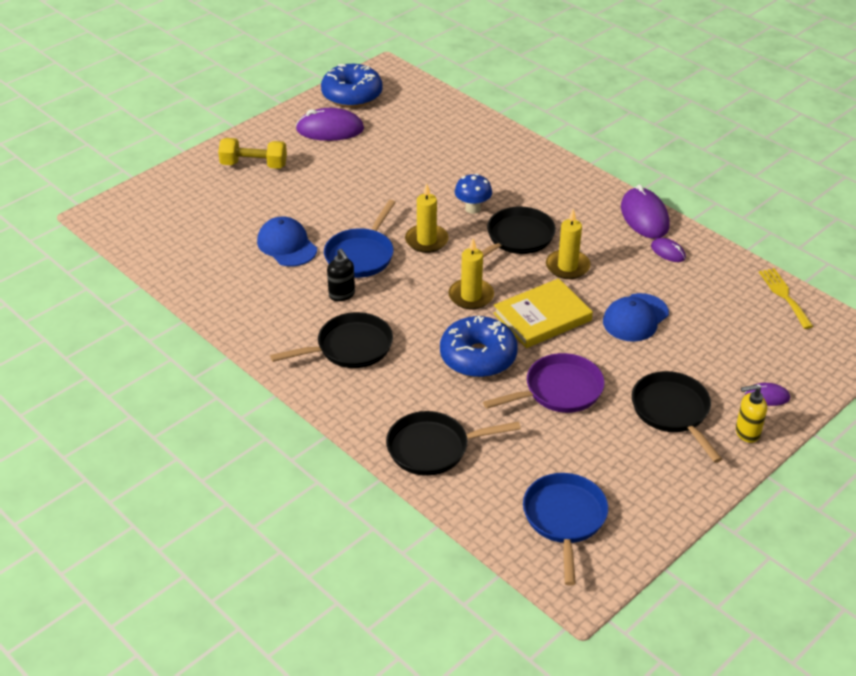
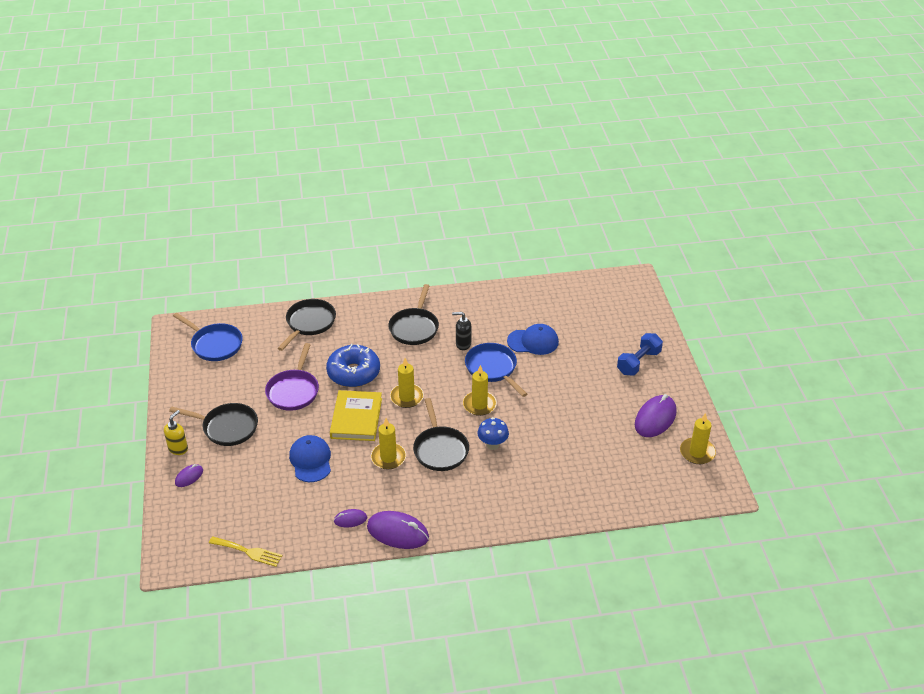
camera: 125 degrees right, 0 degrees up
(254, 165) = (638, 362): yellow dumbbell -> blue dumbbell
(352, 95) = (697, 452): blue donut -> yellow candle

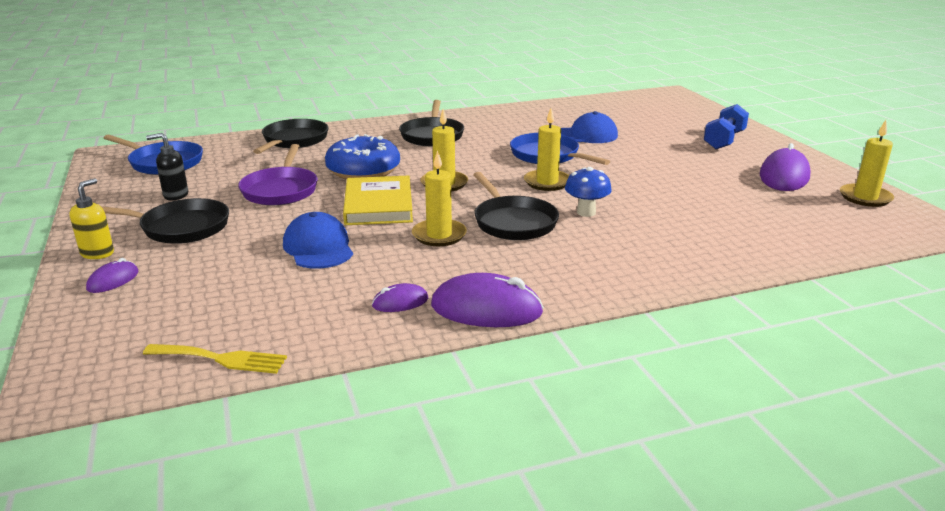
camera: 10 degrees left, 15 degrees down
(463, 344) = (499, 142): black soap dispenser -> black soap dispenser (175, 195)

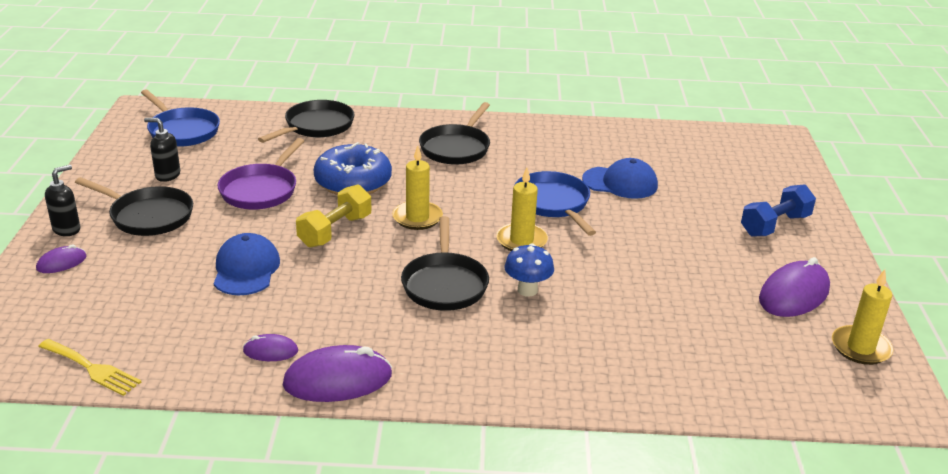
camera: 20 degrees right, 5 degrees up
(98, 253) = (67, 229): yellow soap dispenser -> black soap dispenser
(378, 205) = (335, 231): yellow book -> yellow dumbbell
(439, 235) = (362, 283): yellow candle -> none
(486, 309) = (338, 380): purple mouse -> purple mouse turned 45 degrees counterclockwise

